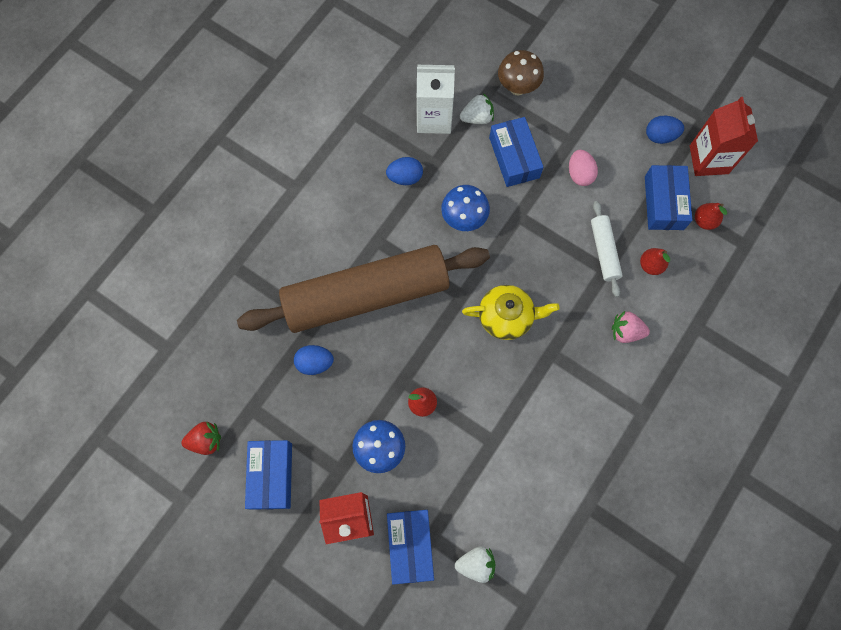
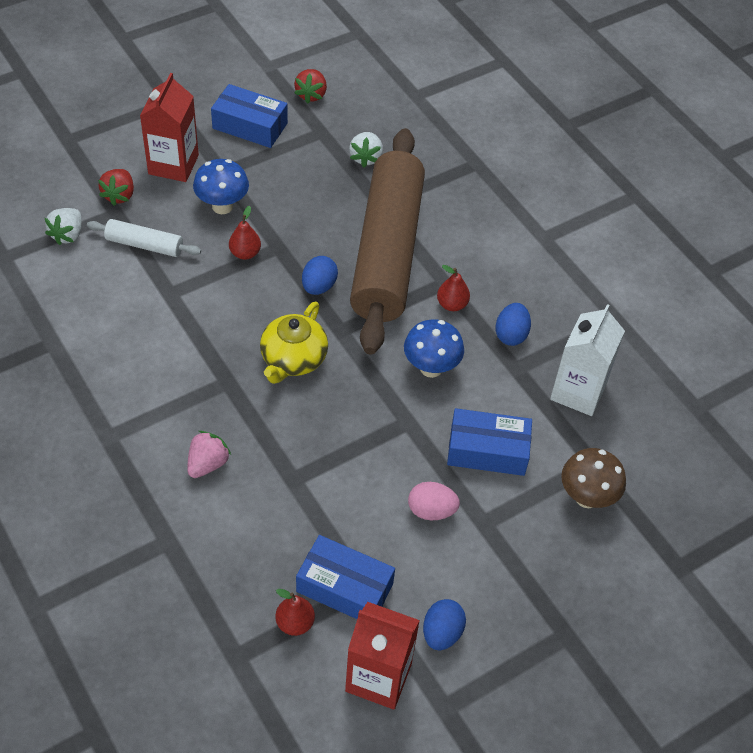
camera: 110 degrees right, 20 degrees down
(315, 363) = (338, 189): blue egg -> blue egg (319, 286)
(410, 545) = (119, 195): blue box -> red strawberry
(477, 118) = (560, 435): white strawberry -> white strawberry (366, 158)
(604, 251) = (316, 489): white rolling pin -> white rolling pin (144, 245)
(650, 265) = (271, 530): red pear -> red pear (452, 304)

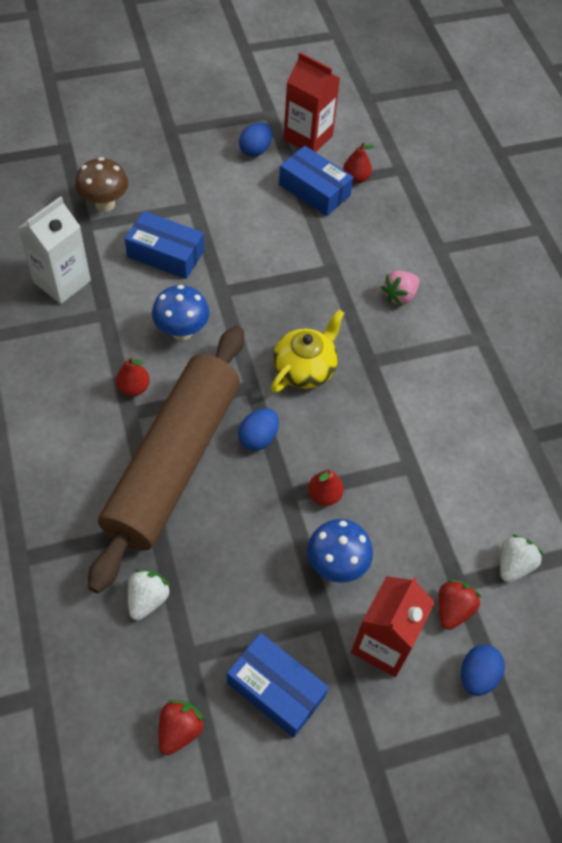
camera: 165 degrees left, 5 degrees up
(144, 245) = (430, 531): white rolling pin -> none
(431, 511) = (230, 223): pink egg -> none
(511, 334) = (92, 345): blue egg -> blue egg (477, 675)

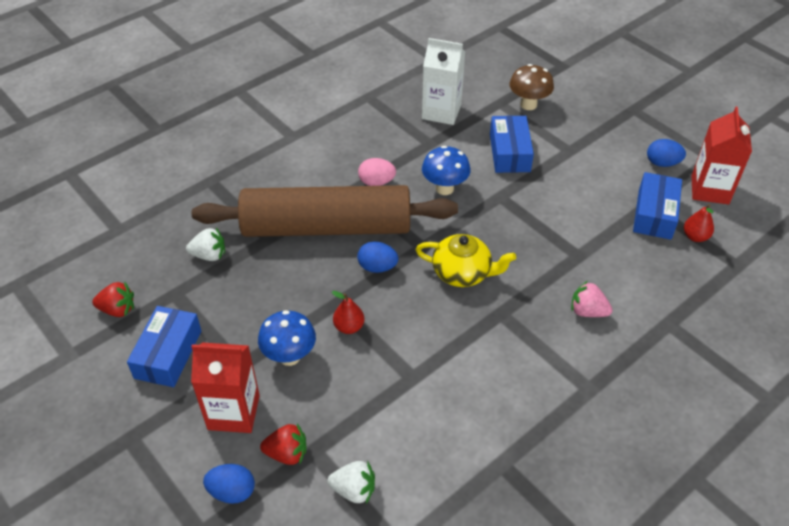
camera: 70 degrees right, 10 degrees down
(134, 388) = (376, 182): red pear -> pink egg

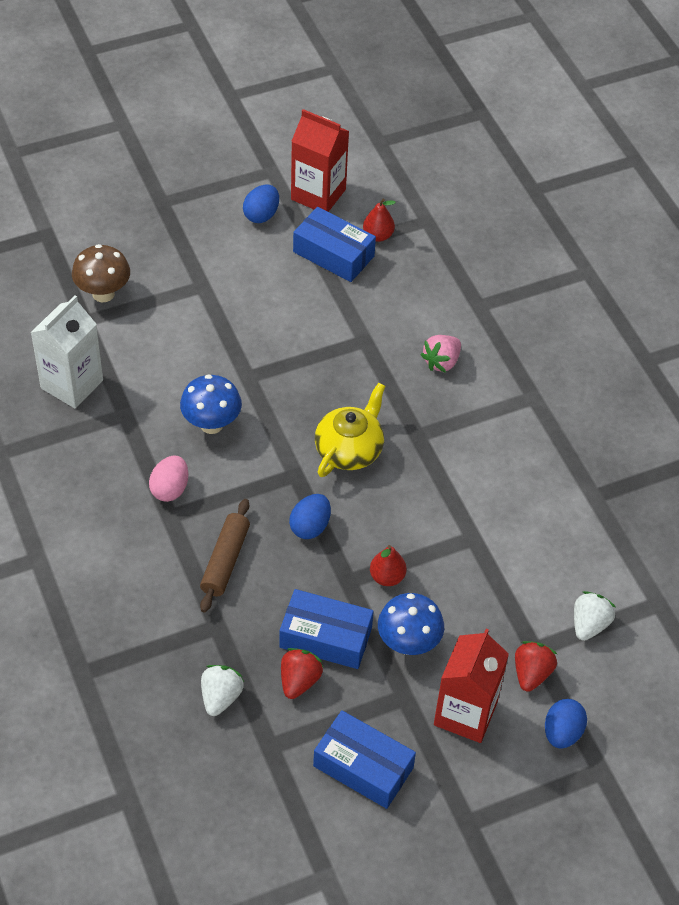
camera: 75 degrees left, 5 degrees up
(118, 309) = (273, 814): red strawberry -> red strawberry (299, 681)
(327, 227) = (225, 560): brown rolling pin -> brown rolling pin, size x0.41
(509, 153) = (180, 342): blue box -> blue box (325, 637)

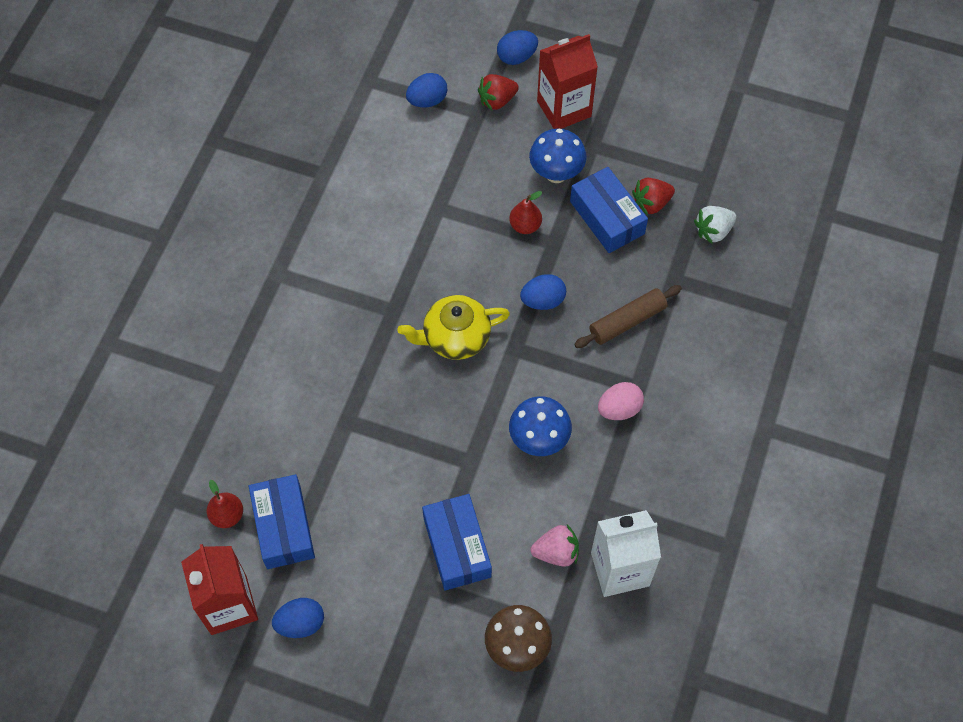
camera: 135 degrees left, 10 degrees up
(363, 767) = (659, 125): blue box -> blue box (457, 547)
(441, 362) = (310, 355): pink strawberry -> pink strawberry (556, 552)
(589, 624) = (427, 100): white strawberry -> blue egg

